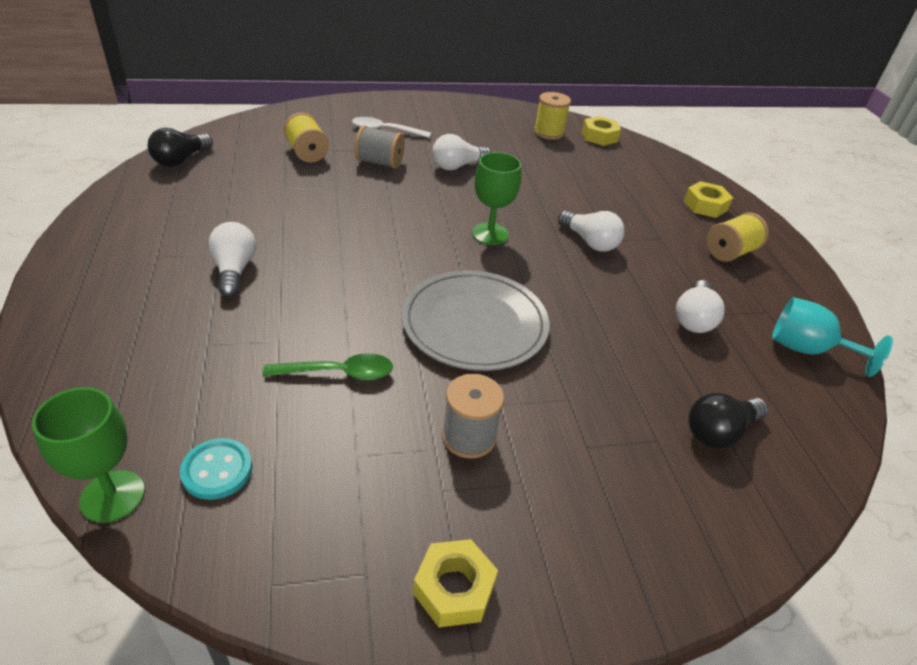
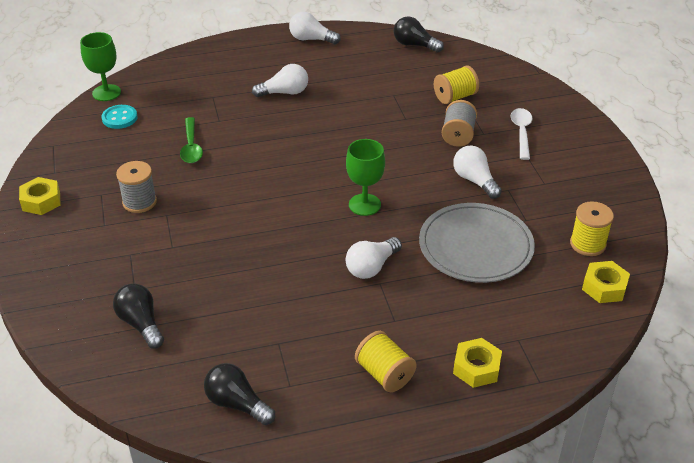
camera: 90 degrees right, 0 degrees up
(474, 324) = (245, 200): grey plate -> grey plate (475, 246)
(694, 318) = (270, 328): white light bulb -> white light bulb (311, 39)
(807, 349) = (237, 404): turquoise goblet -> black light bulb

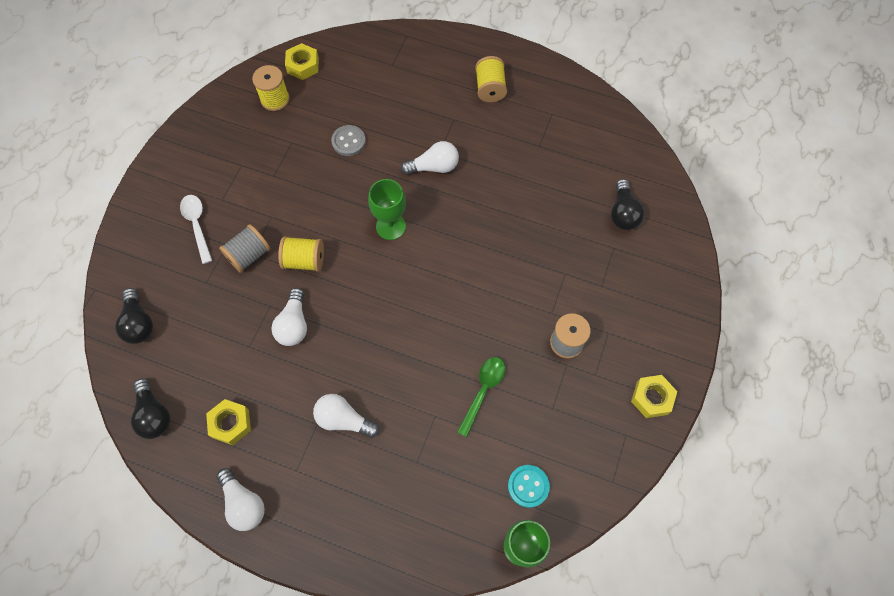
camera: 145 degrees left, 25 degrees up
(237, 404) = (591, 119): black light bulb -> black light bulb (139, 323)
(455, 97) = (201, 306): yellow spool -> yellow spool (304, 260)
(475, 181) = (288, 198): white light bulb -> white light bulb (294, 324)
(475, 246) = (348, 141): grey plate -> grey button
(476, 368) = (433, 62): yellow nut -> yellow nut (230, 423)
(521, 133) = (197, 225): white spoon -> white spoon turned 120 degrees clockwise

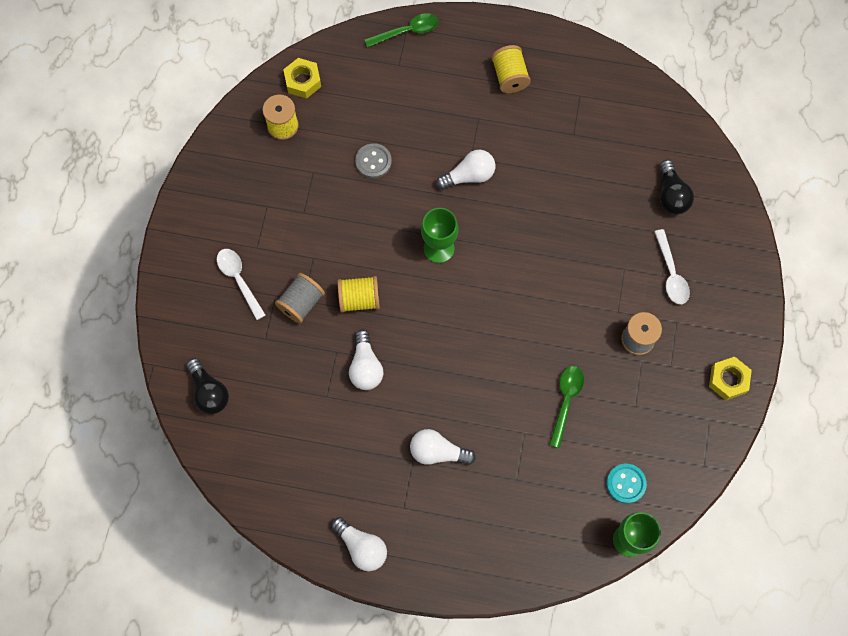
camera: 10 degrees left, 5 degrees up
(154, 414) = (251, 479): black light bulb -> none
(230, 423) = (329, 475): yellow nut -> none
(405, 39) = (406, 31): none -> green spoon
(610, 285) = (671, 273): none -> white spoon

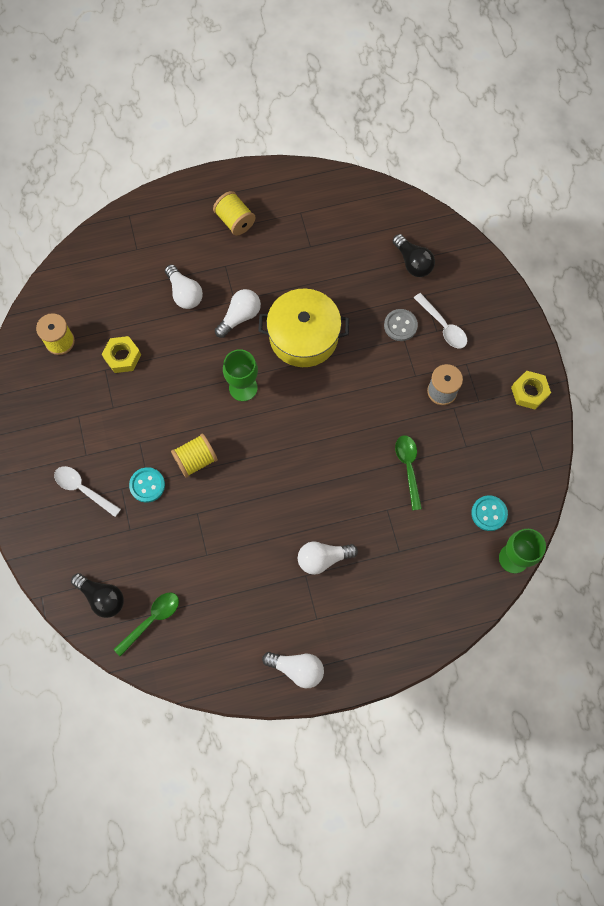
camera: 25 degrees left, 0 degrees up
(301, 303) = (147, 485): grey spool -> turquoise button
(303, 81) = (60, 296): yellow nut -> yellow nut (122, 357)
(365, 367) = (228, 514): white light bulb -> white light bulb (184, 293)
(373, 161) = (153, 339): grey button -> grey button (400, 325)
(406, 31) = (130, 218): green spoon -> green spoon (151, 620)
(523, 223) = (303, 336): none -> yellow pot

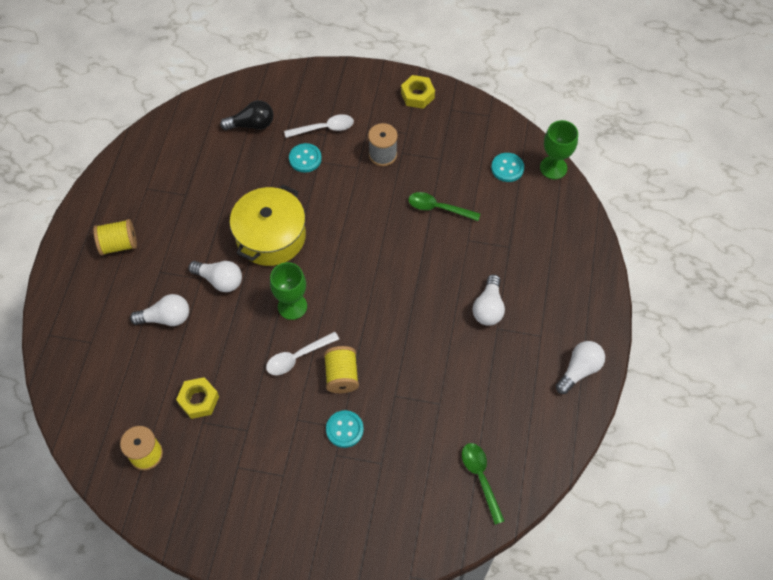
camera: 65 degrees left, 10 degrees down
(83, 489) = (318, 492): white spoon -> white spoon (298, 357)
(102, 597) = (438, 516): black light bulb -> none
(240, 317) = (220, 280): white light bulb -> white light bulb turned 135 degrees clockwise
(400, 325) = (305, 159): grey button -> turquoise button

